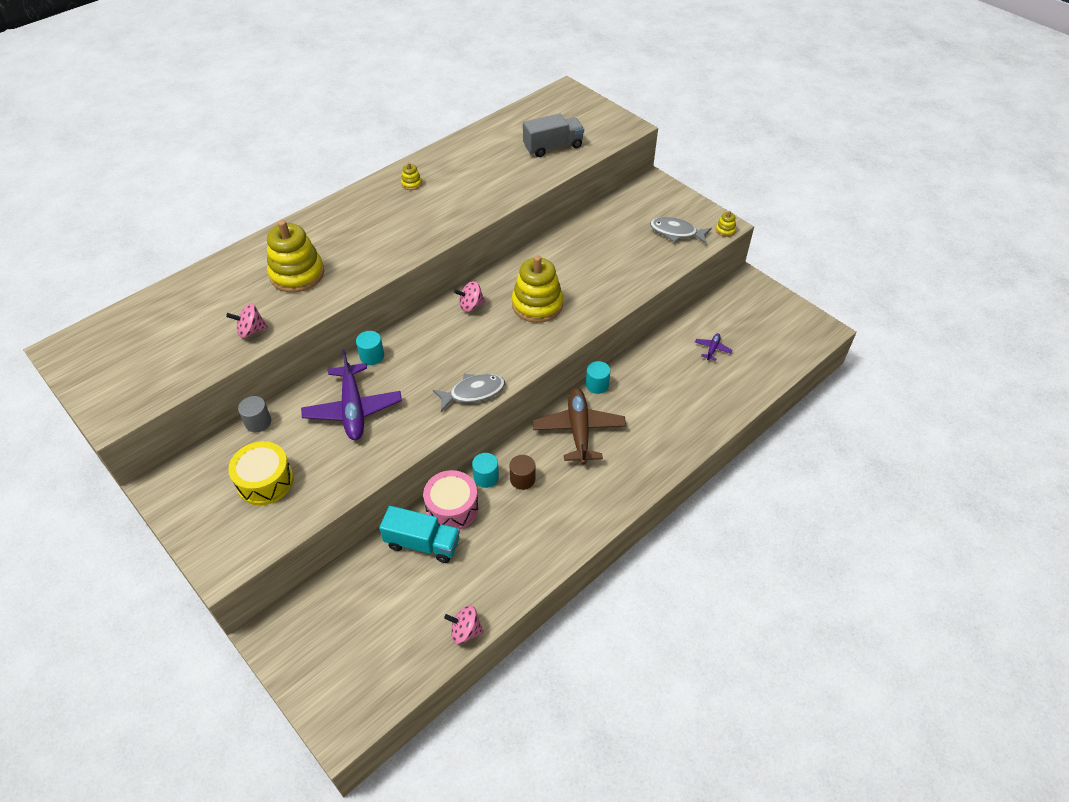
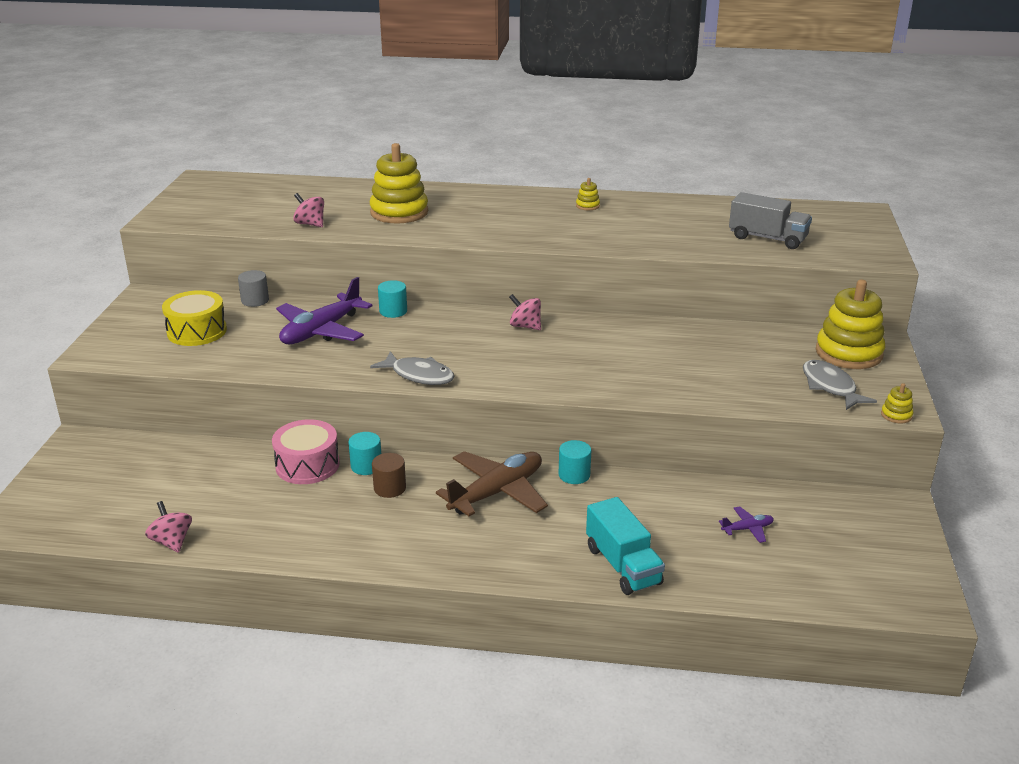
camera: 50 degrees right, 20 degrees down
(422, 543) = (248, 469): turquoise truck -> turquoise truck (623, 565)
(537, 304) = (582, 357): yellow stacking toy -> yellow stacking toy (848, 353)

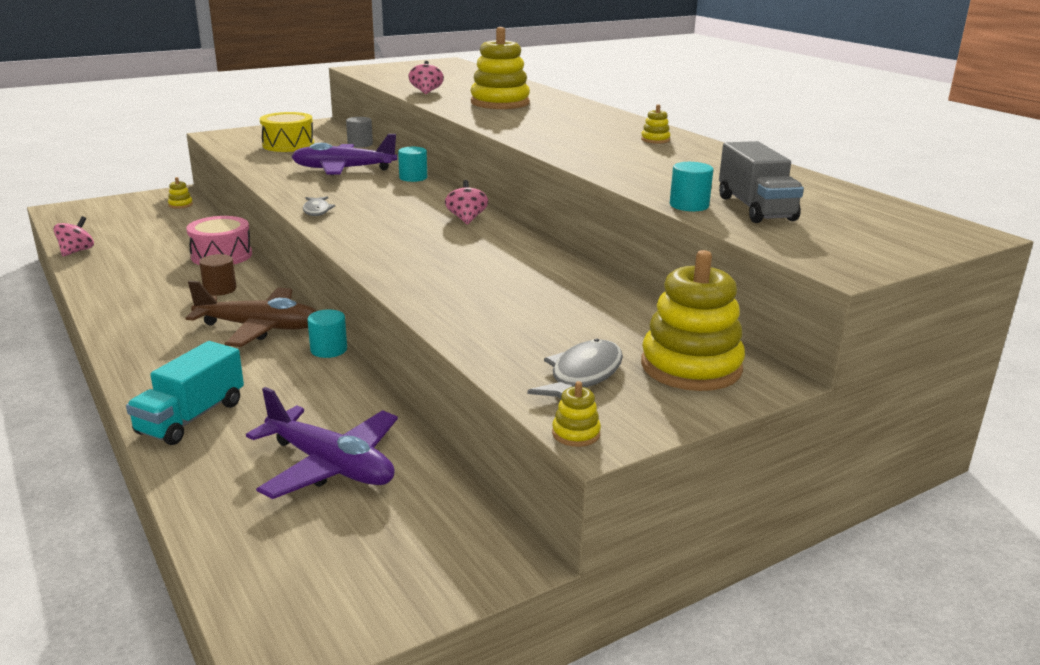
camera: 50 degrees right, 5 degrees down
(123, 448) = (180, 205): none -> yellow stacking toy
(366, 466) = (243, 272): turquoise cylinder -> turquoise cylinder (689, 205)
(419, 375) = (317, 210): grey fish -> grey fish, size x0.65
(747, 529) = (330, 465): purple plane -> purple plane, size x2.26

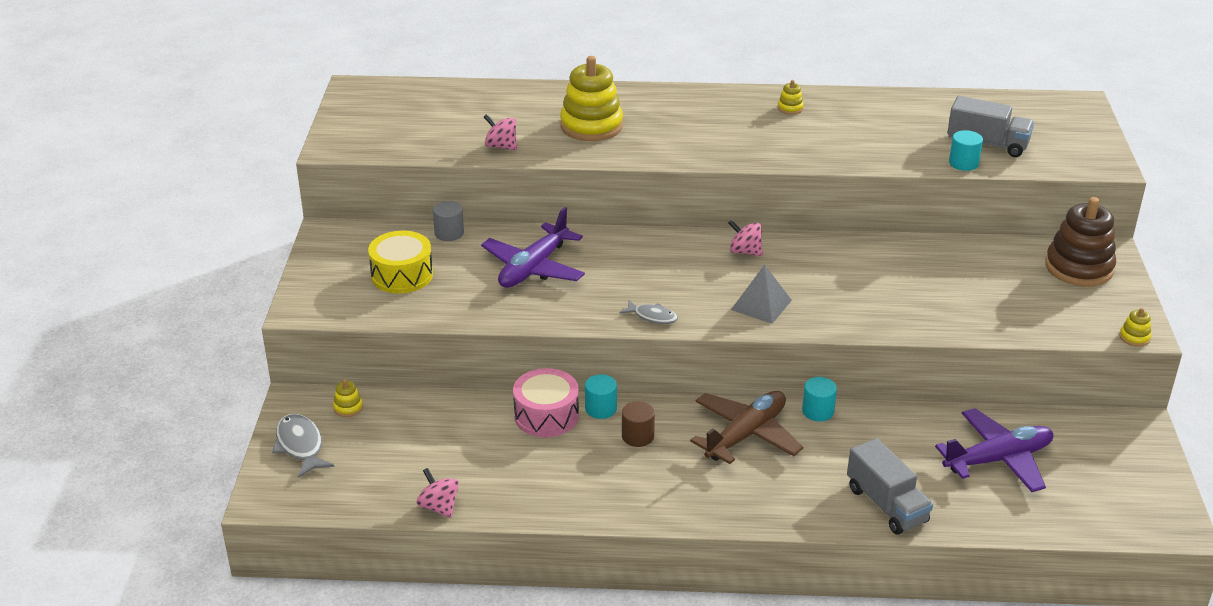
camera: 55 degrees left, 10 degrees up
(191, 417) = (886, 505): turquoise truck -> grey truck
(384, 239) = (761, 305): none -> grey pyramid
(413, 178) = (601, 240): turquoise cylinder -> turquoise cylinder (601, 409)
(582, 376) = (1066, 308): grey fish -> grey fish (300, 446)
(691, 367) = (1079, 268): yellow stacking toy -> brown stacking toy

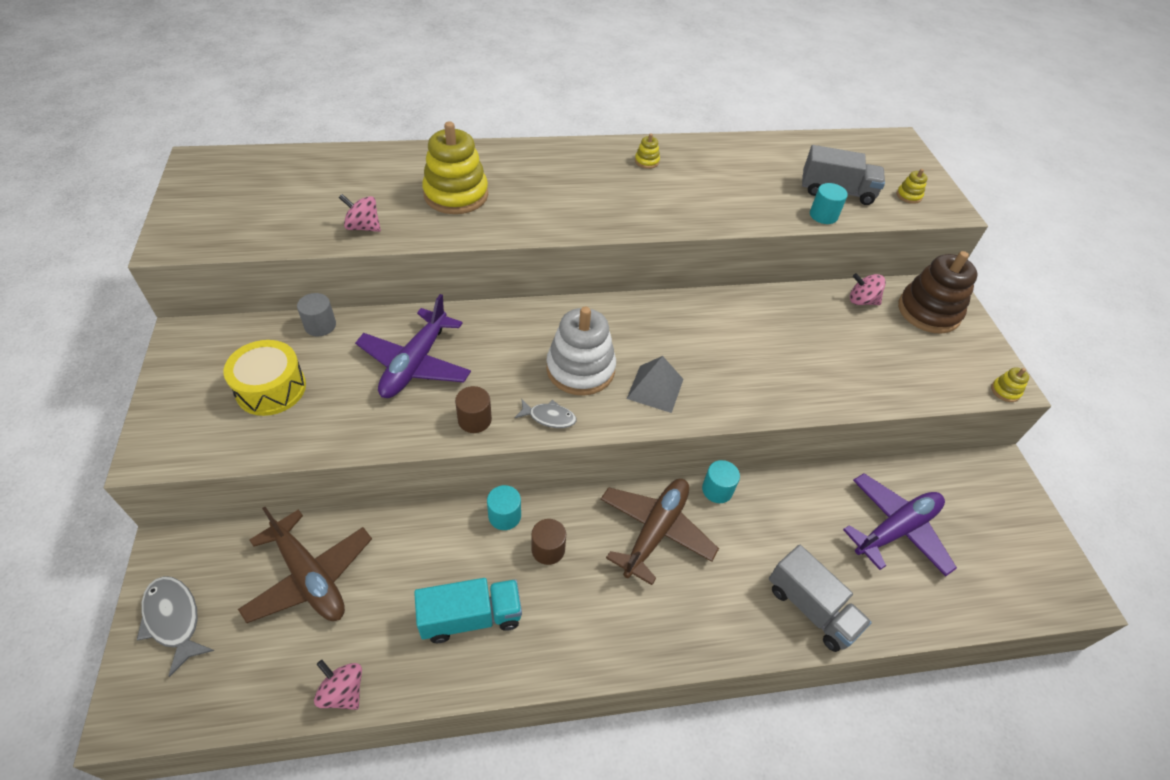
camera: 15 degrees left, 15 degrees up
(348, 408) = (229, 552): yellow stacking toy -> yellow stacking toy (908, 196)
(416, 431) = (309, 577): none -> brown plane
(546, 415) = (449, 533): pink drum -> none
(557, 474) = (471, 617): none -> turquoise truck
(582, 312) = (474, 420): none -> brown cylinder
(691, 284) = (580, 369): none -> white stacking toy
(745, 251) = (625, 321): pink spinning top -> pink spinning top (862, 301)

